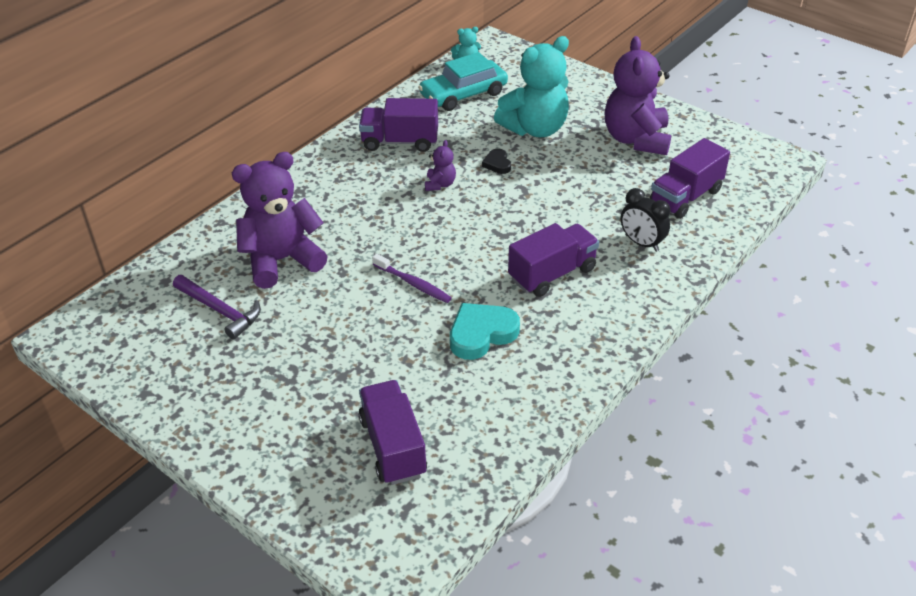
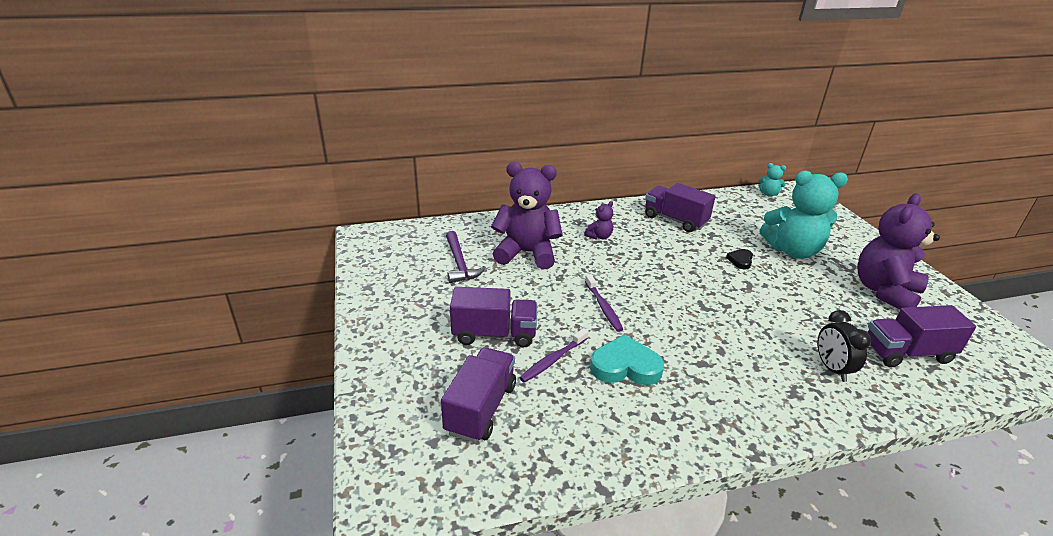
camera: 35 degrees right, 10 degrees down
(414, 364) = (553, 360): none -> purple toothbrush
(440, 184) = (682, 255): purple teddy bear -> purple teddy bear (599, 236)
(463, 94) = (749, 210): turquoise car -> none
(552, 274) = (725, 353): purple truck -> purple truck (494, 334)

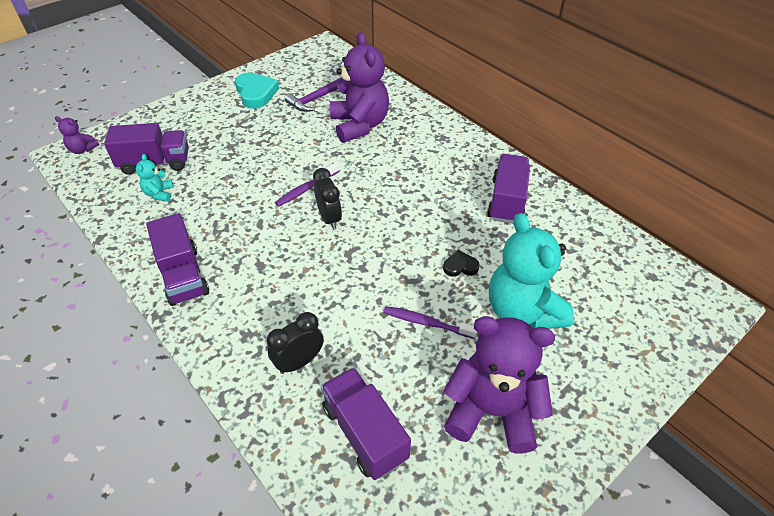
camera: 65 degrees right, 15 degrees up
(494, 334) = (237, 143): purple truck -> purple truck (183, 275)
(553, 360) = (221, 180): purple toothbrush -> purple toothbrush (427, 323)
(599, 236) = (424, 157): purple teddy bear -> purple teddy bear (82, 149)
(625, 366) = (233, 219): turquoise heart -> turquoise heart (256, 93)
(654, 305) = (329, 218): none -> black clock
(768, 194) = (663, 271): turquoise teddy bear -> turquoise teddy bear (159, 194)

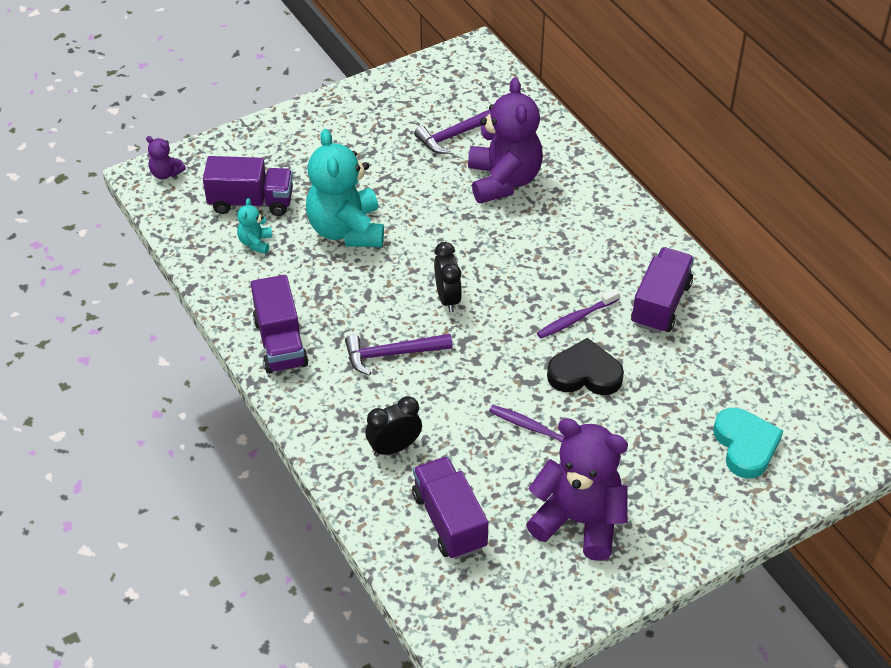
camera: 10 degrees right, 0 degrees up
(256, 93) = (378, 118): turquoise heart -> turquoise heart (745, 445)
(287, 272) = (392, 354): none -> purple hammer
(307, 188) = (426, 258): purple toothbrush -> purple toothbrush (576, 319)
(460, 266) = (585, 374): black heart -> black heart, size x1.87
(522, 310) = (640, 430): turquoise teddy bear -> turquoise teddy bear (346, 230)

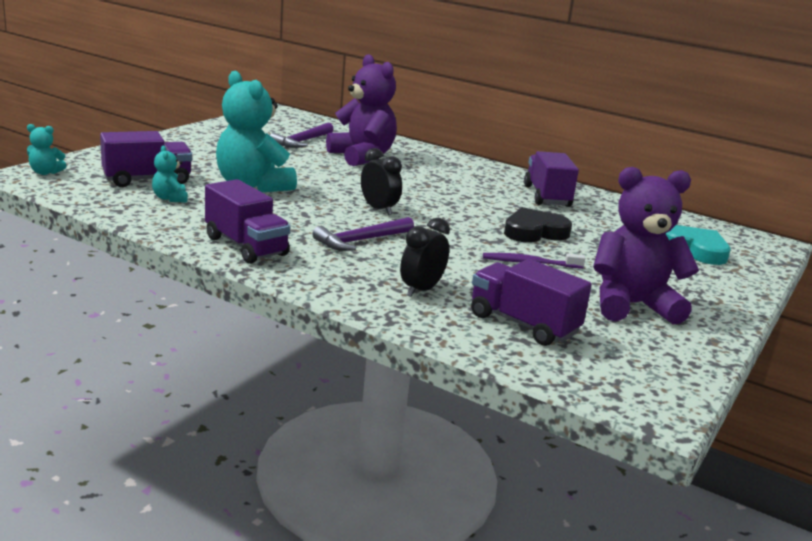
camera: 30 degrees left, 25 degrees down
(166, 173) = (45, 172): purple teddy bear -> turquoise teddy bear
(576, 319) = (494, 208): purple toothbrush -> none

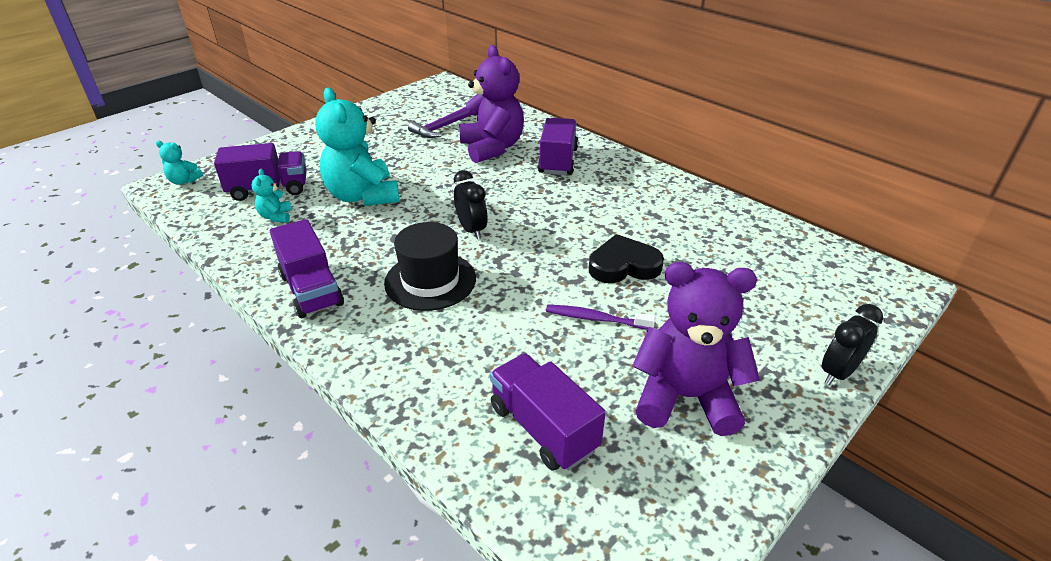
camera: 15 degrees right, 15 degrees up
(361, 241) = (430, 280): purple hammer -> black hat
(421, 290) = (456, 364): black clock -> black clock (838, 372)
(547, 196) = (662, 206): purple truck -> purple truck (558, 161)
(696, 250) = (803, 296): turquoise heart -> none

